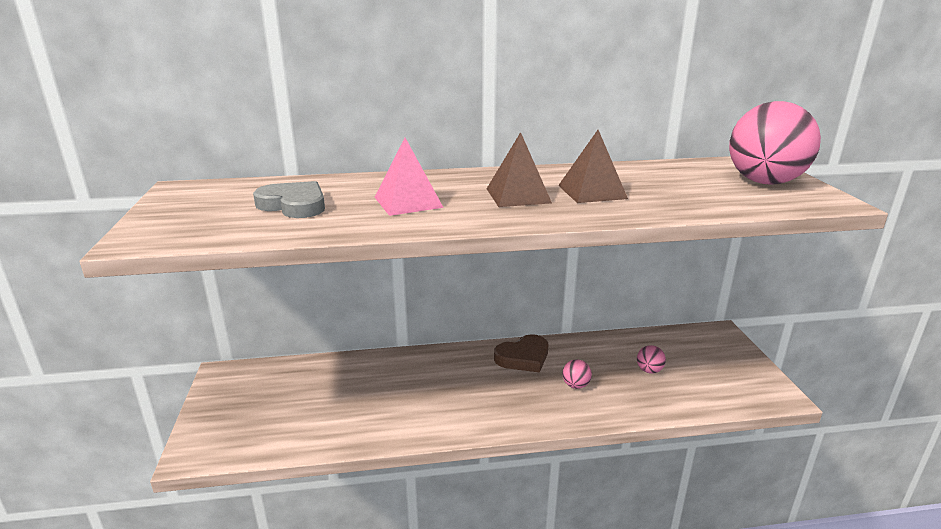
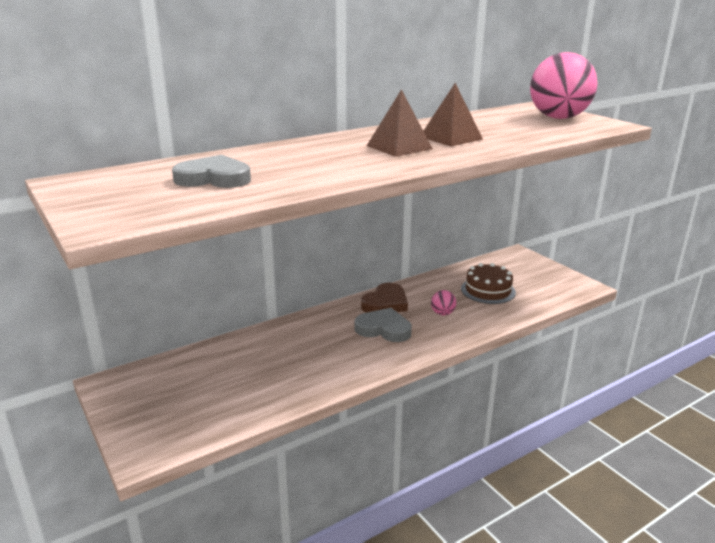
camera: 25 degrees left, 0 degrees up
(408, 202) = (316, 163): pink pyramid -> none
(499, 387) = (383, 329): none -> grey heart
(649, 370) = (488, 290): pink ball -> brown cake

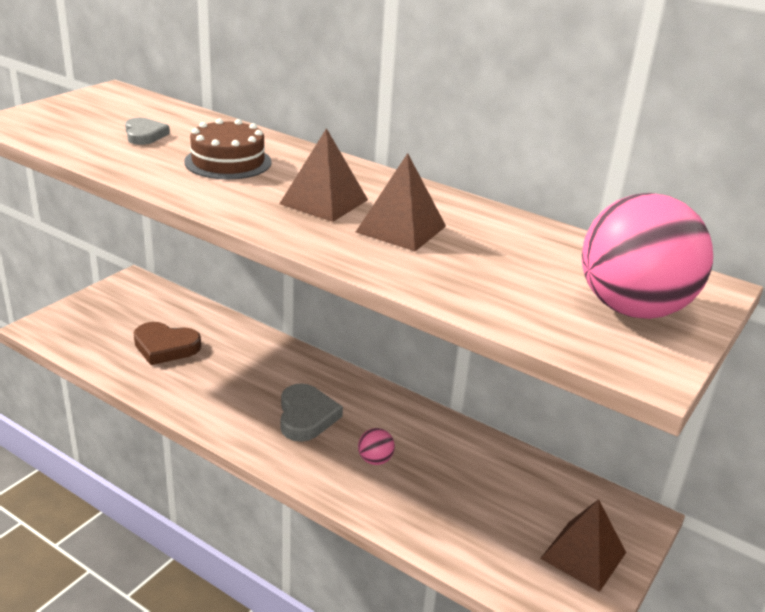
camera: 65 degrees right, 5 degrees up
(214, 178) = (144, 135): grey heart -> grey heart, size x0.66
(385, 303) = (371, 406): brown heart -> brown heart (165, 347)
(488, 290) = (474, 496): brown cake -> brown cake (228, 162)
(541, 274) = (583, 555): none -> brown pyramid

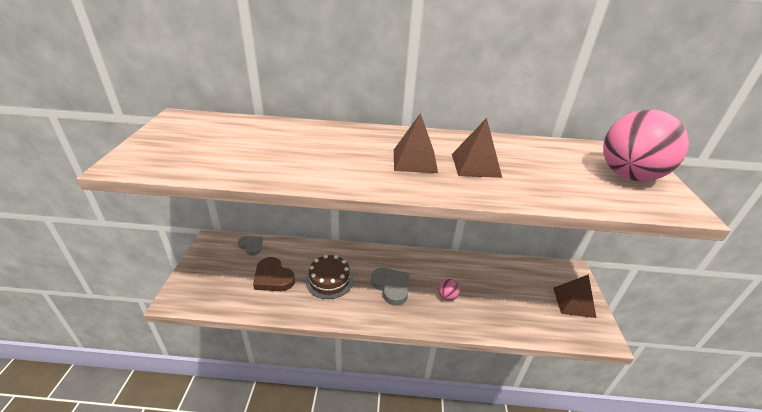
camera: 30 degrees left, 5 degrees up
(144, 135) = (244, 145): grey heart -> grey heart (251, 246)
(165, 347) = (273, 278): brown heart -> brown heart turned 60 degrees clockwise
(228, 162) = (324, 150): brown cake -> brown cake (329, 280)

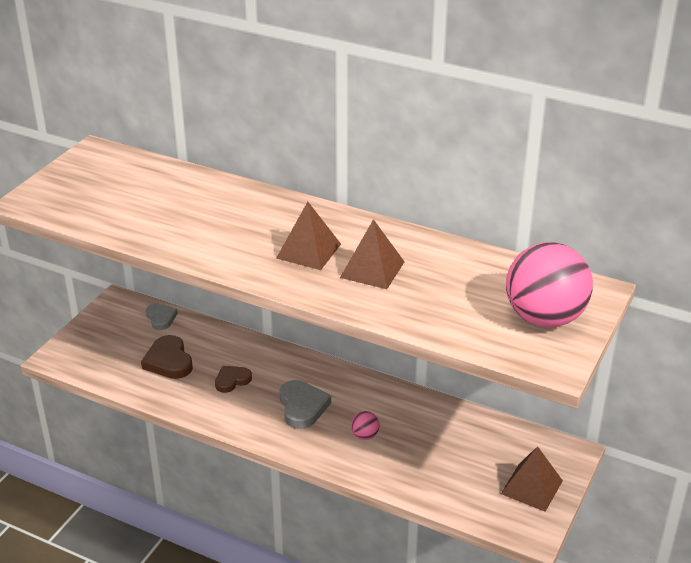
camera: 25 degrees right, 0 degrees up
(329, 280) = (232, 380): brown cake -> brown heart

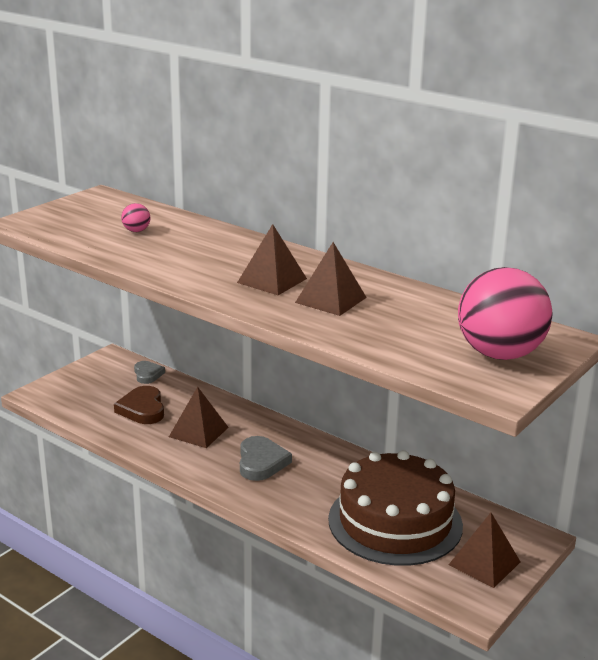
camera: 10 degrees right, 10 degrees down
(232, 380) = (198, 432): brown heart -> brown pyramid
(365, 435) = (317, 494): pink ball -> pink ball (136, 231)
(443, 455) = (395, 522): none -> brown cake

